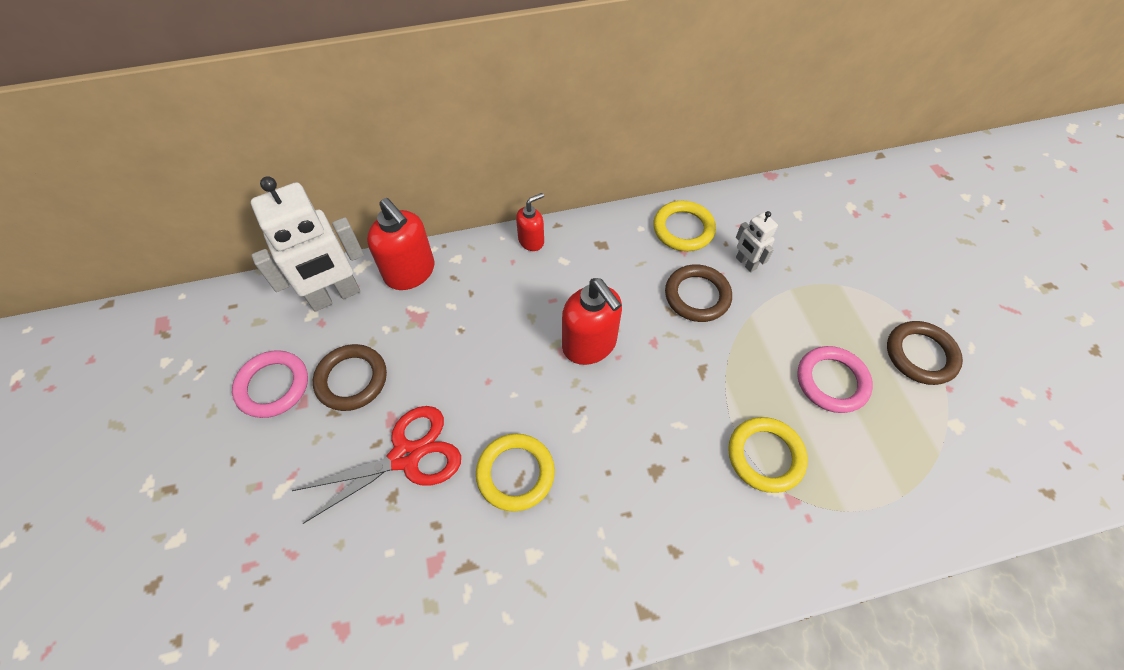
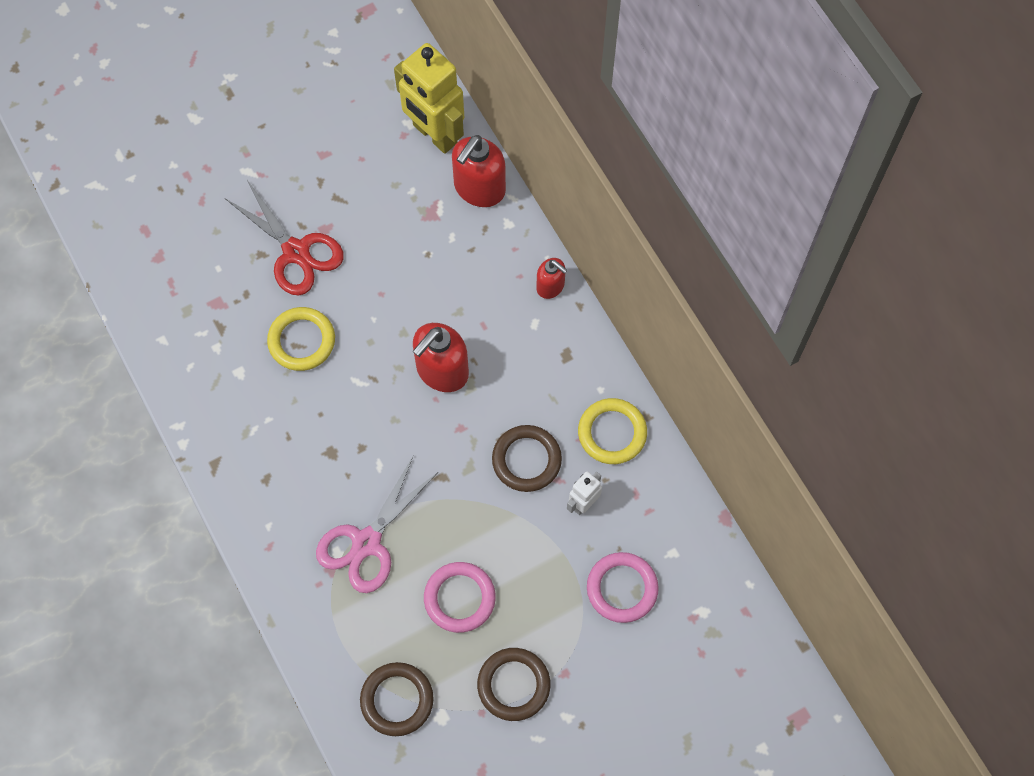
camera: 75 degrees right, 10 degrees up
(273, 386) = (332, 125): pink ring -> pink ring (622, 588)
(335, 296) = (434, 134): white robot -> yellow robot
(352, 379) = (354, 183): brown ring -> brown ring (397, 700)
(765, 456) = (367, 543): yellow ring -> pink scissors

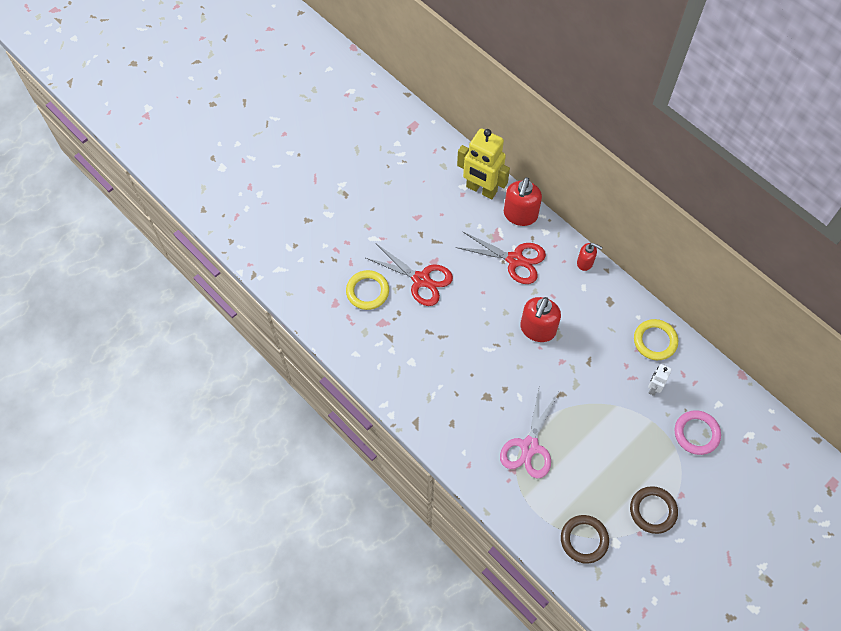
camera: 15 degrees left, 5 degrees down
(302, 341) = (444, 333): yellow ring -> yellow ring (367, 291)
(446, 256) = (515, 260): none -> red scissors
(459, 598) = (599, 466): pink ring -> none
(526, 460) = (609, 370): brown ring -> none

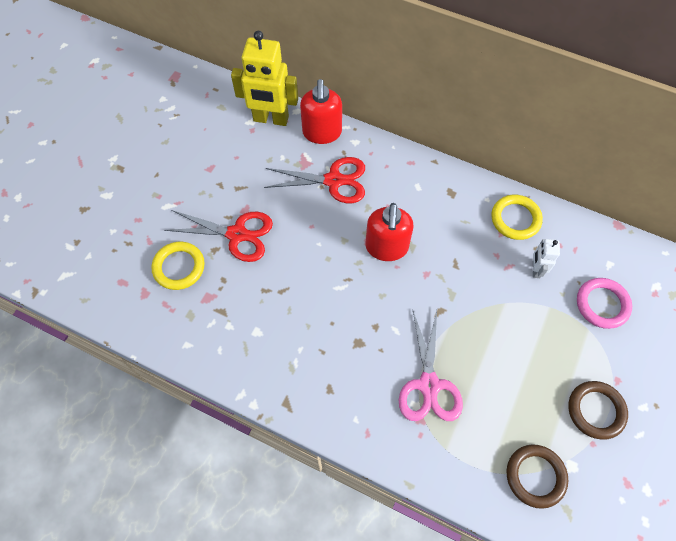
camera: 20 degrees left, 0 degrees up
(585, 263) = (409, 161): red soap dispenser -> none

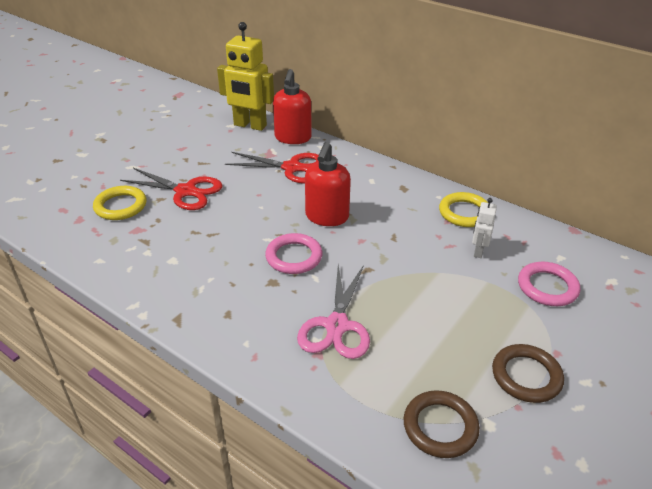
camera: 10 degrees right, 25 degrees down
(369, 307) = (294, 257): none -> pink ring

